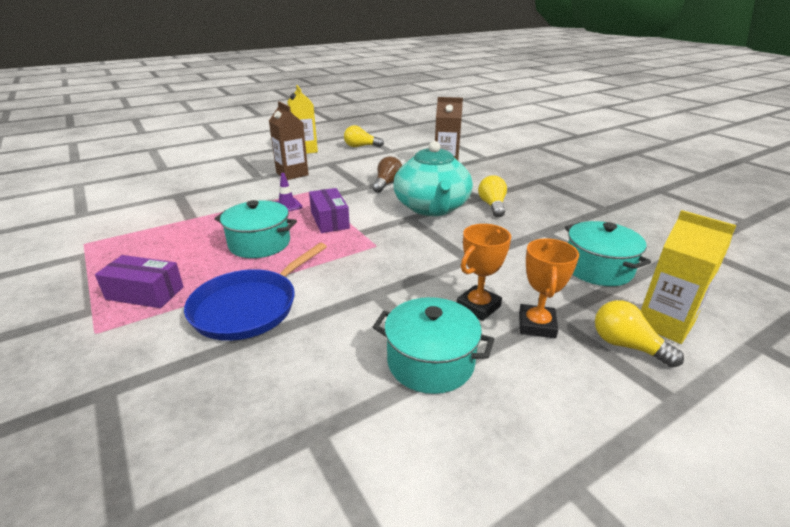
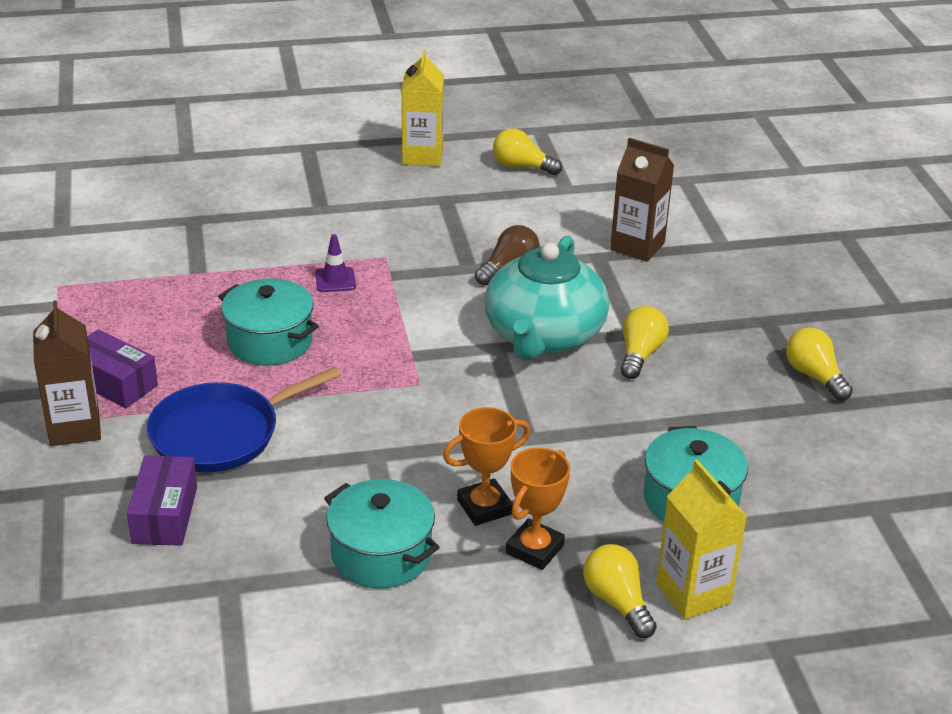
camera: 20 degrees right, 5 degrees up
(292, 174) = (374, 212): brown carton -> brown carton (74, 427)
(330, 220) = (381, 323): purple box -> purple box (165, 515)
(589, 197) = (814, 376): none -> yellow light bulb

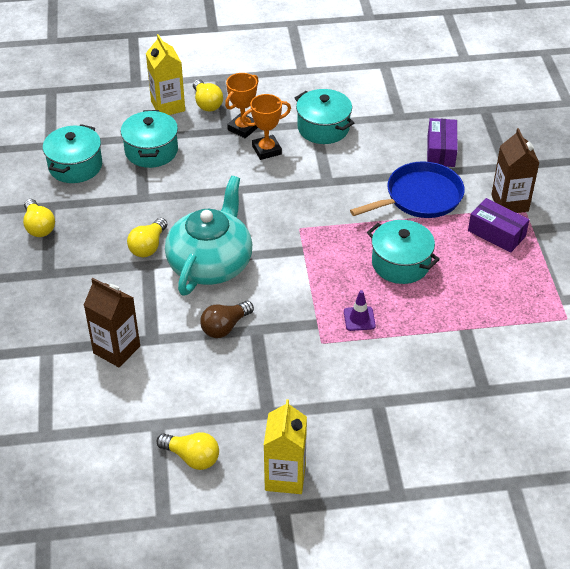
camera: 175 degrees left, 10 degrees up
(810, 469) = (75, 166): none -> turquoise pot

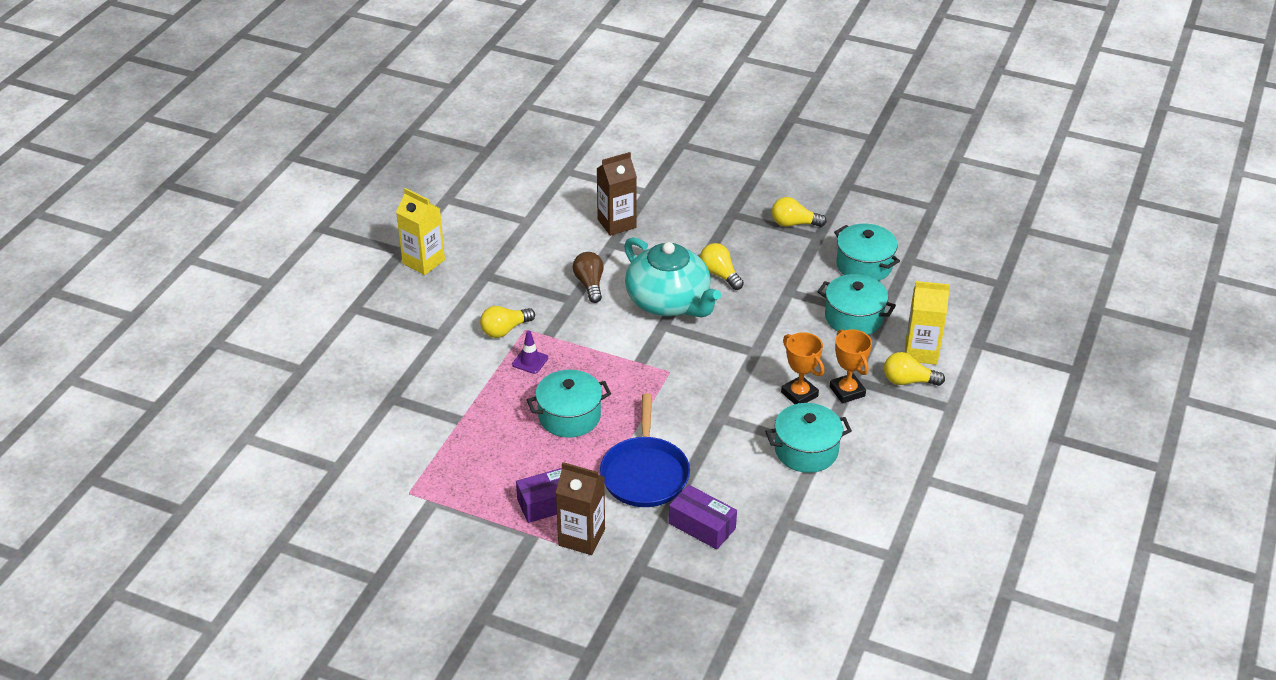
camera: 120 degrees right, 5 degrees down
(192, 457) = (483, 226): yellow light bulb -> yellow light bulb (505, 330)
(266, 150) = (799, 394): orange trophy -> orange trophy turned 45 degrees counterclockwise

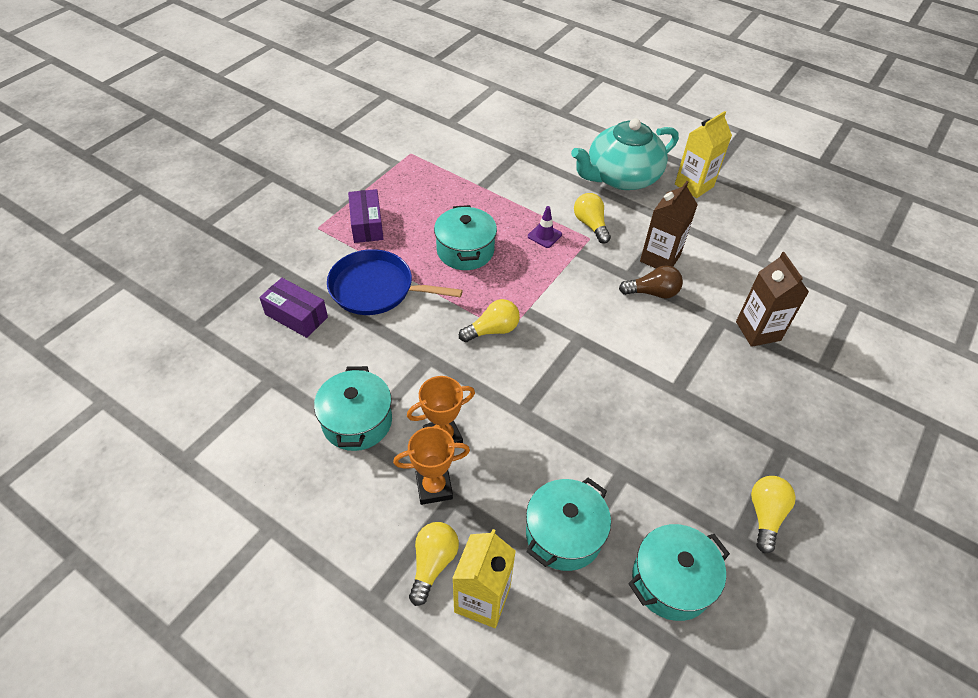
camera: 100 degrees right, 10 degrees up
(581, 537) = (321, 237): brown carton -> brown carton (660, 258)
(669, 302) = (617, 352): turquoise teapot -> turquoise teapot (621, 177)
(702, 526) = (296, 316): purple box -> purple box turned 75 degrees clockwise
(720, 274) = (661, 408): yellow light bulb -> yellow light bulb (492, 330)

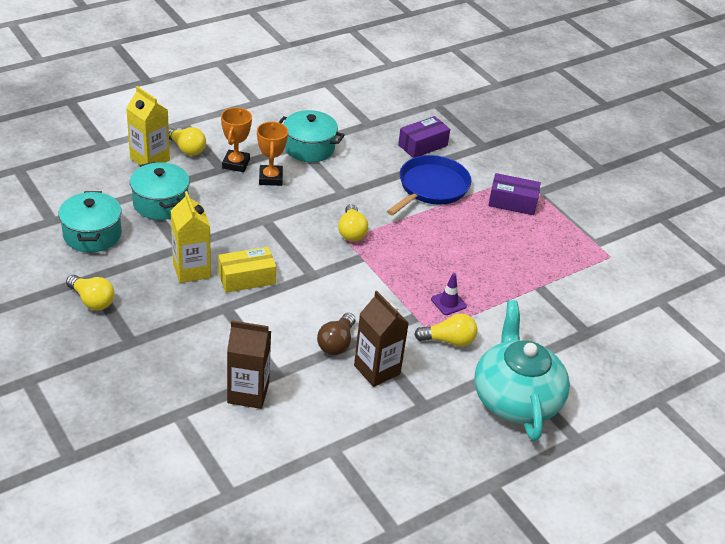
camera: 110 degrees right, 10 degrees down
(465, 250) = (452, 247): turquoise pot -> none
(624, 390) = (246, 278): none -> yellow box
(694, 185) = (476, 457): yellow carton -> yellow carton (191, 270)

